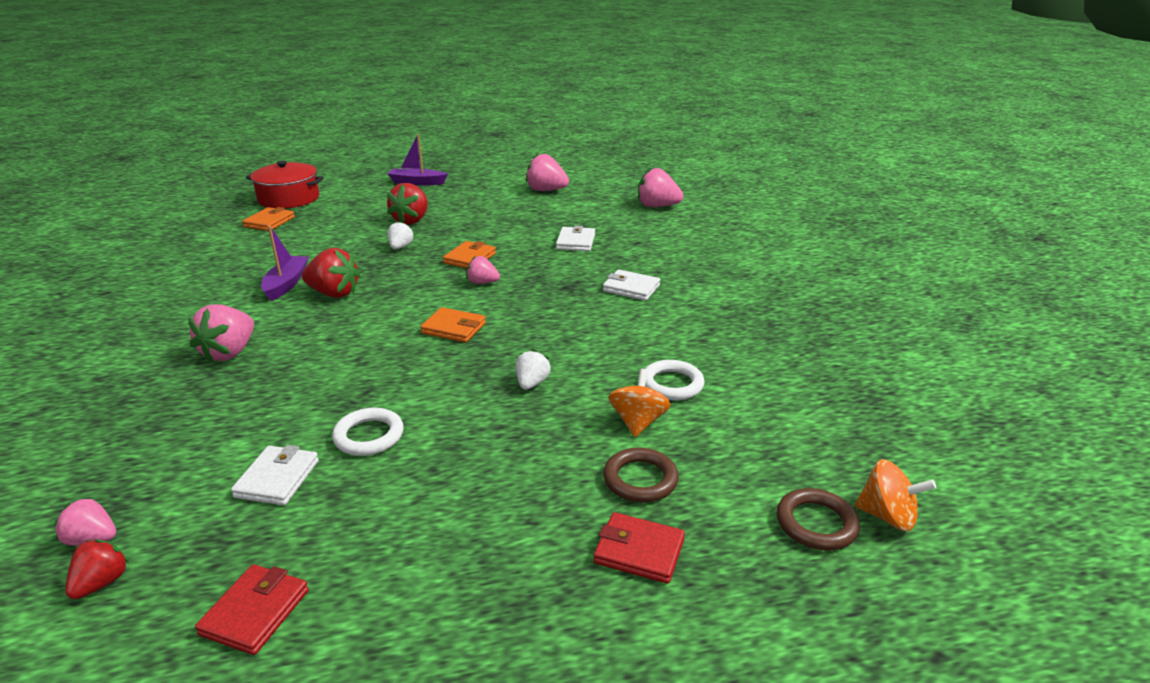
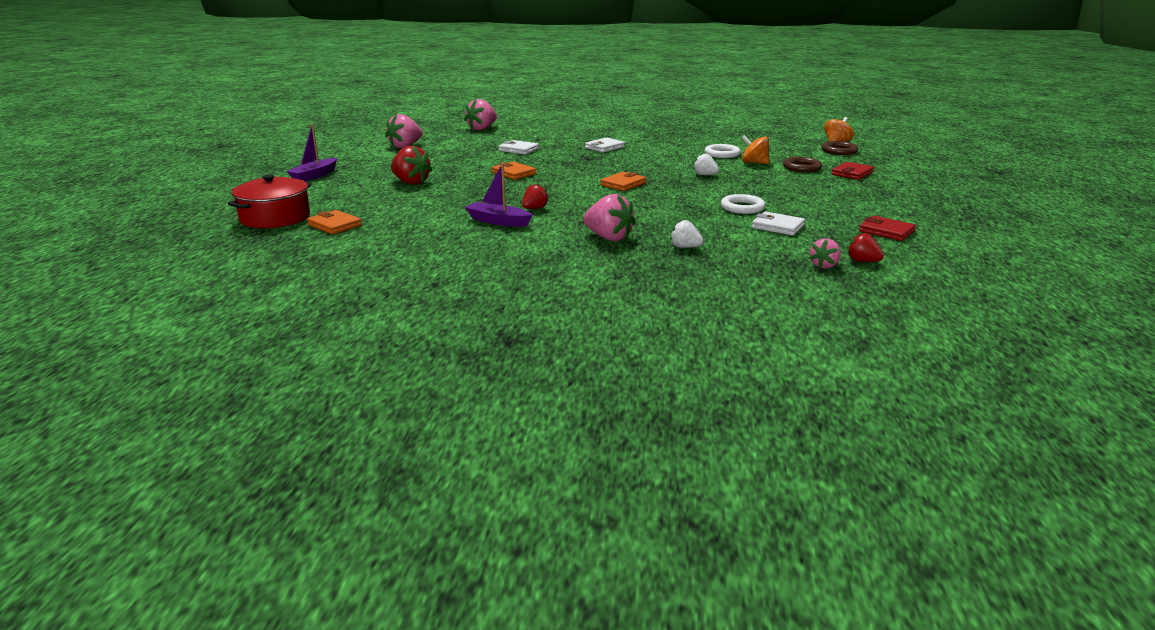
camera: 70 degrees left, 5 degrees down
(334, 293) = (534, 209): red strawberry -> red strawberry, size x0.59
(400, 247) = (466, 188): white strawberry -> white strawberry (685, 247)
(482, 282) = (560, 173): pink strawberry -> none

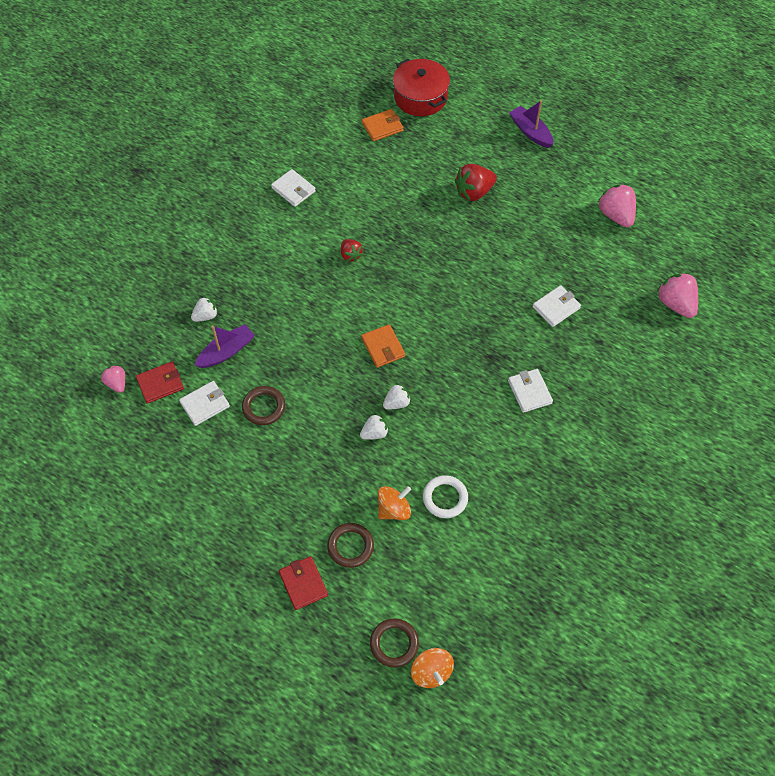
camera: 115 degrees right, 35 degrees up
(466, 245) = (293, 189): none -> white wallet
(498, 221) = (333, 222): purple boat -> purple boat (226, 351)
(513, 173) = (465, 274): orange wallet -> none
(608, 238) = (255, 277): pink strawberry -> none
(668, 173) = (397, 403): none -> white strawberry
(742, 207) = (264, 407): white ring -> brown ring
(862, 261) = (106, 414): red strawberry -> none
(886, 231) = (143, 479): red wallet -> red wallet (160, 384)

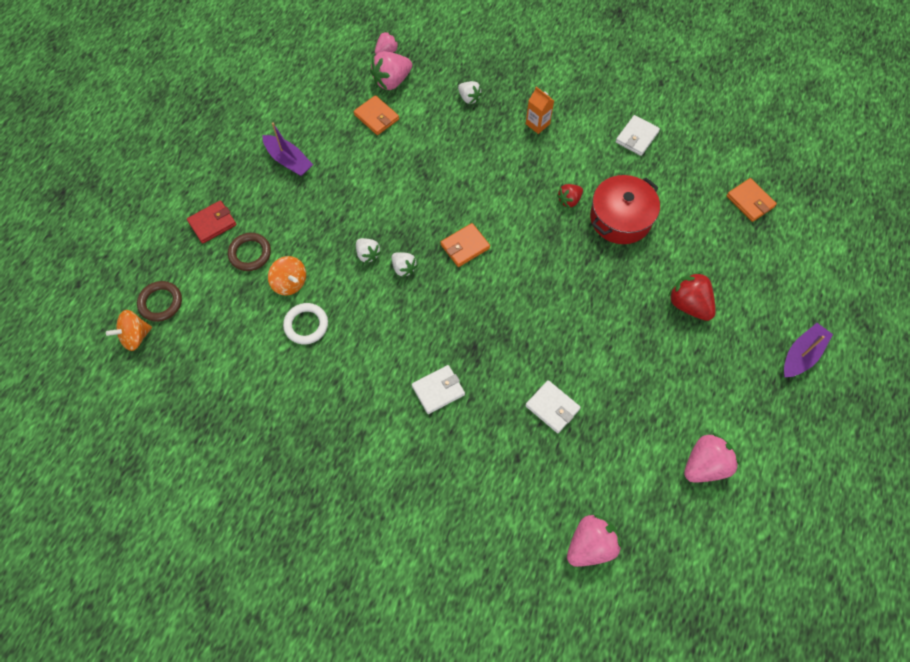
camera: 80 degrees right, 5 degrees up
(160, 384) = (392, 81): red wallet -> pink strawberry
(205, 404) = (376, 117): white wallet -> orange wallet
(226, 351) = (434, 121): purple boat -> purple boat (288, 160)
(256, 263) = (537, 124): none -> orange carton
(264, 407) = (381, 161): brown ring -> none
(420, 97) = (809, 232): red pot -> red pot (620, 218)

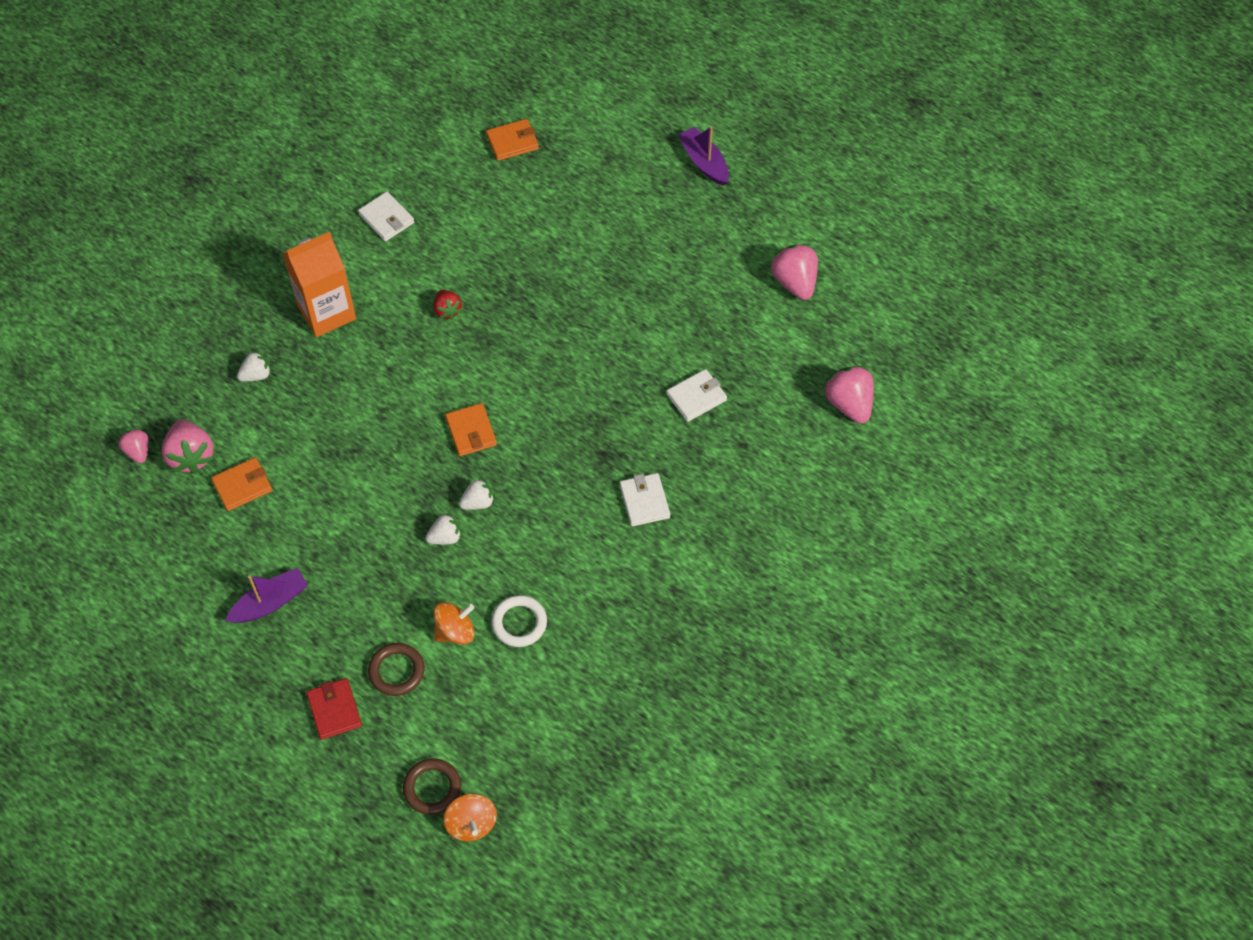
camera: 75 degrees left, 5 degrees down
(537, 124) = (326, 312): orange carton -> orange carton, size x1.98
(620, 218) = (489, 267): red pot -> none
(688, 304) = (617, 238): red strawberry -> none

